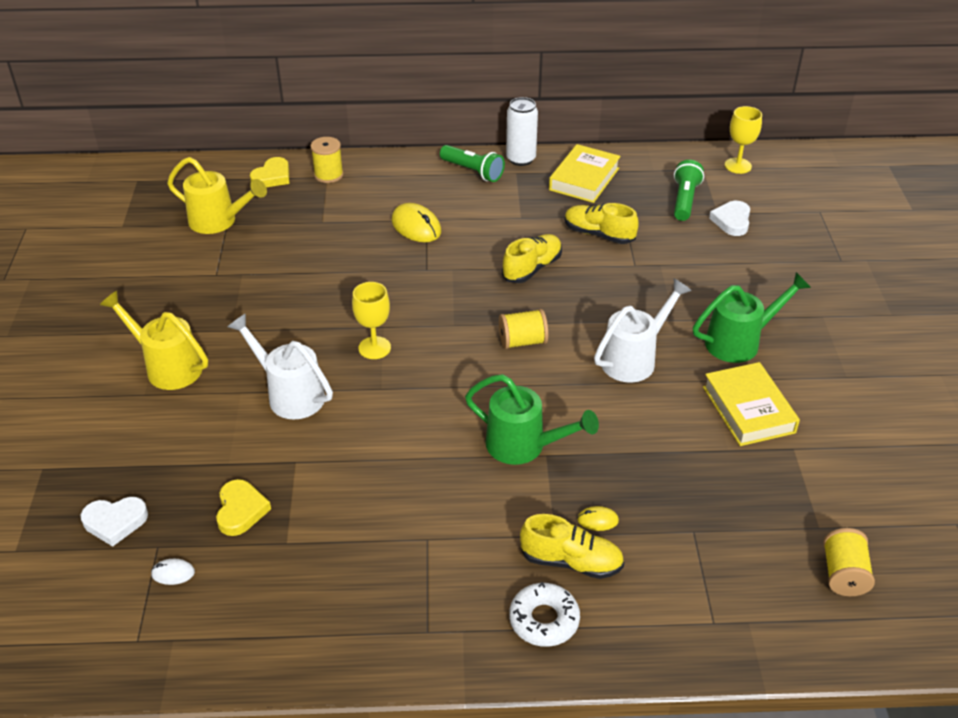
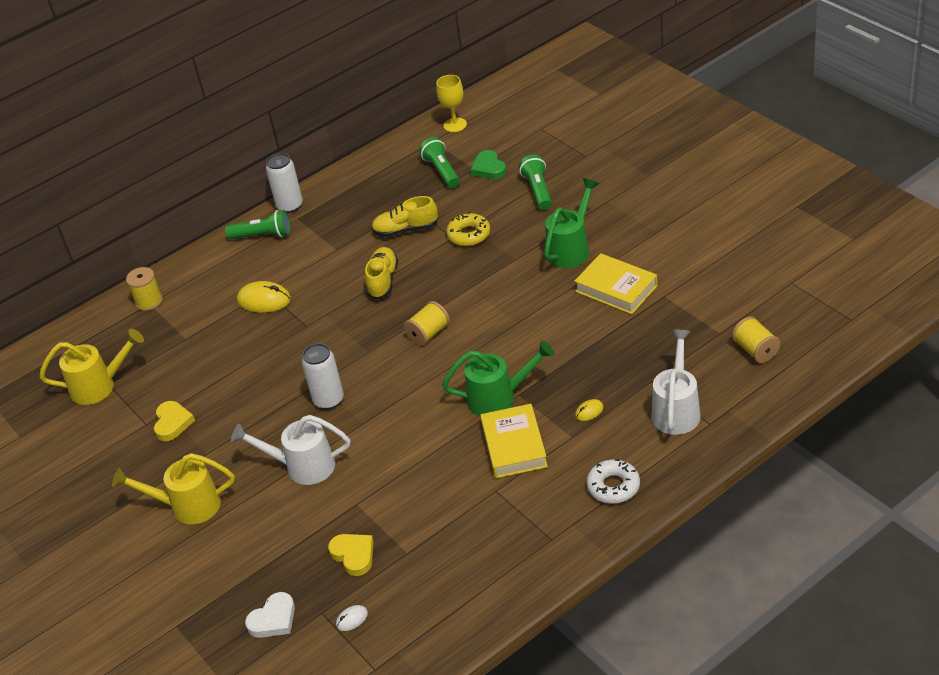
camera: 30 degrees left, 0 degrees up
(272, 177) = (103, 328): yellow heart -> yellow heart (172, 423)
(374, 348) = (328, 400): yellow goblet -> white can
(571, 561) = (597, 445): yellow shoe -> none
(584, 179) = (354, 195): yellow book -> yellow book (514, 446)
(634, 359) = (514, 300): white watering can -> white watering can (677, 410)
(652, 271) = (469, 235): none -> yellow donut
(732, 221) = (489, 168): white heart -> green heart
(760, 267) = (538, 190): none -> green flashlight

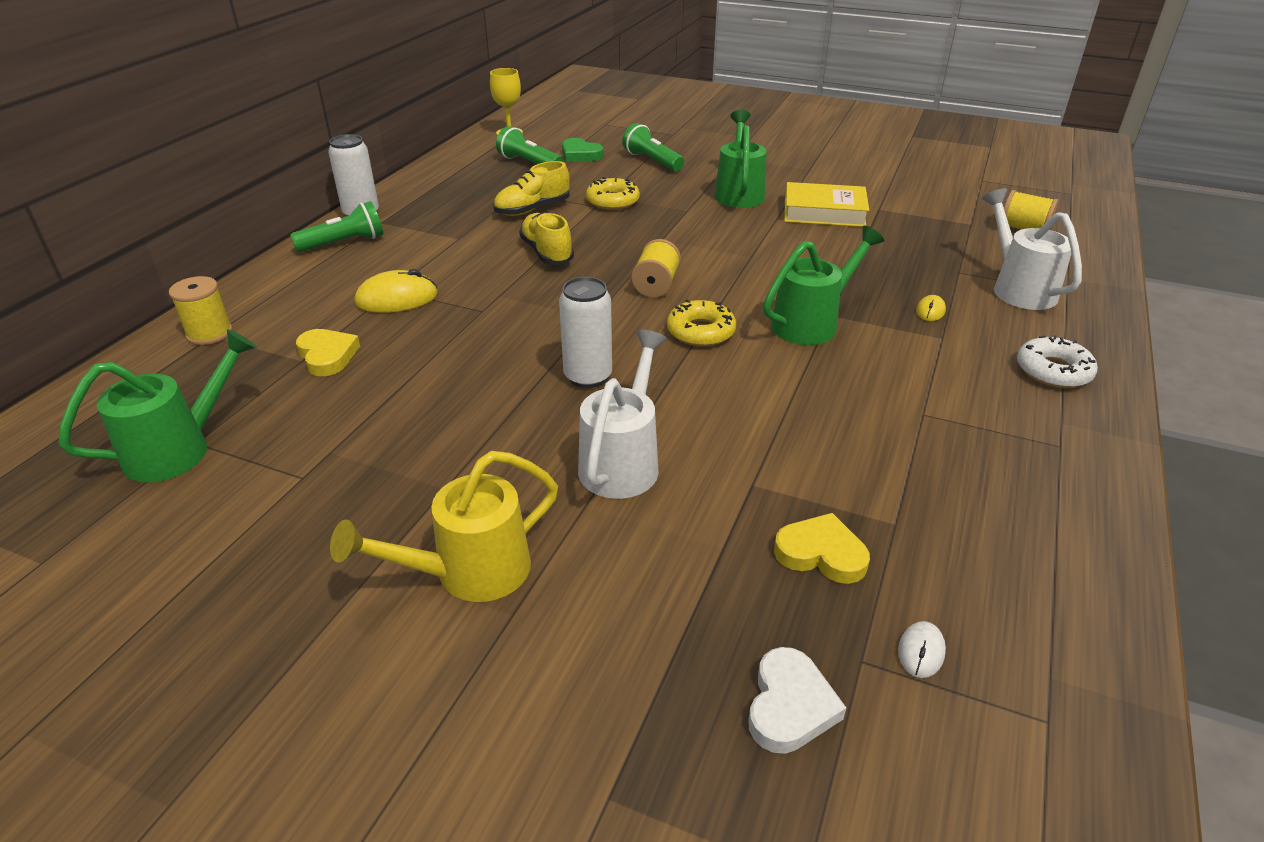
camera: 35 degrees left, 5 degrees down
(99, 386) = (179, 449): yellow watering can -> green watering can
(172, 423) = (352, 464): yellow heart -> yellow heart (327, 356)
(302, 466) = (623, 461): white watering can -> white watering can turned 135 degrees clockwise
(422, 384) = (700, 332): none -> yellow donut
(514, 446) = (887, 362): yellow book -> none

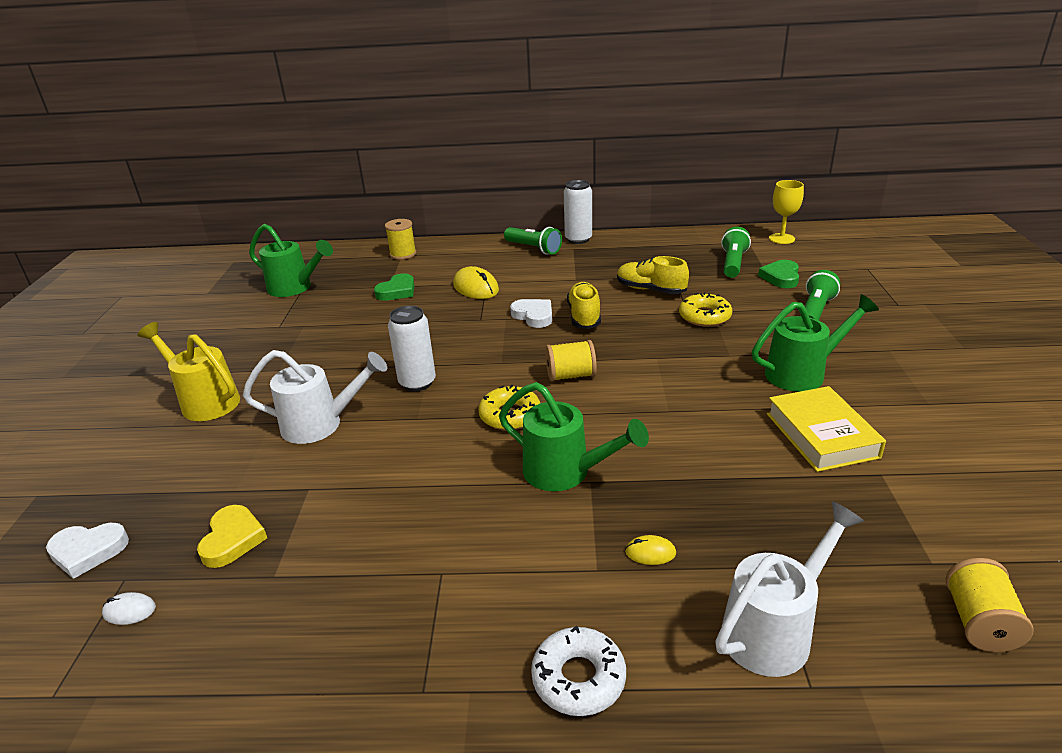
camera: 70 degrees right, 5 degrees down
(327, 356) = (397, 291): yellow heart -> green heart
(513, 278) = (534, 316): none -> white heart
(547, 252) = (584, 316): yellow shoe -> yellow shoe turned 45 degrees counterclockwise

